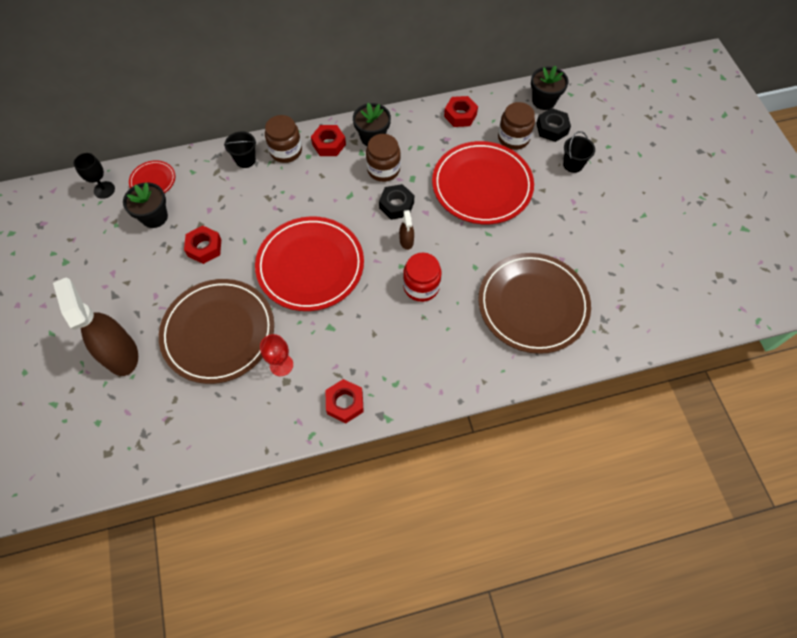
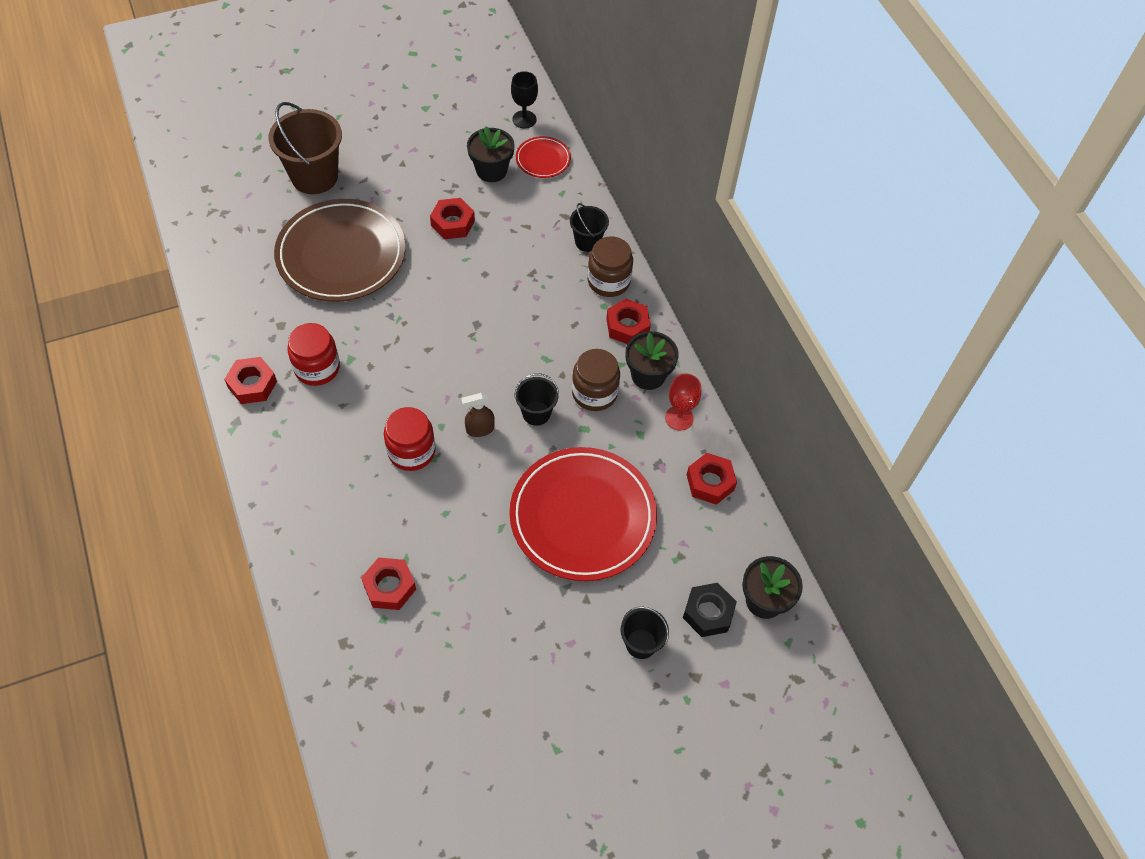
camera: 80 degrees right, 5 degrees down
(121, 354) = (314, 176): brown spray bottle -> brown bucket
(281, 365) = (301, 318): red goblet -> red goblet (679, 418)
(310, 266) = (434, 329): red plate -> none
(335, 352) = (317, 368): none -> red jar
(396, 205) = (536, 413): black nut -> black bucket
(513, 138) = (679, 557): brown jar -> none
(532, 305) = (389, 587): brown plate -> red nut

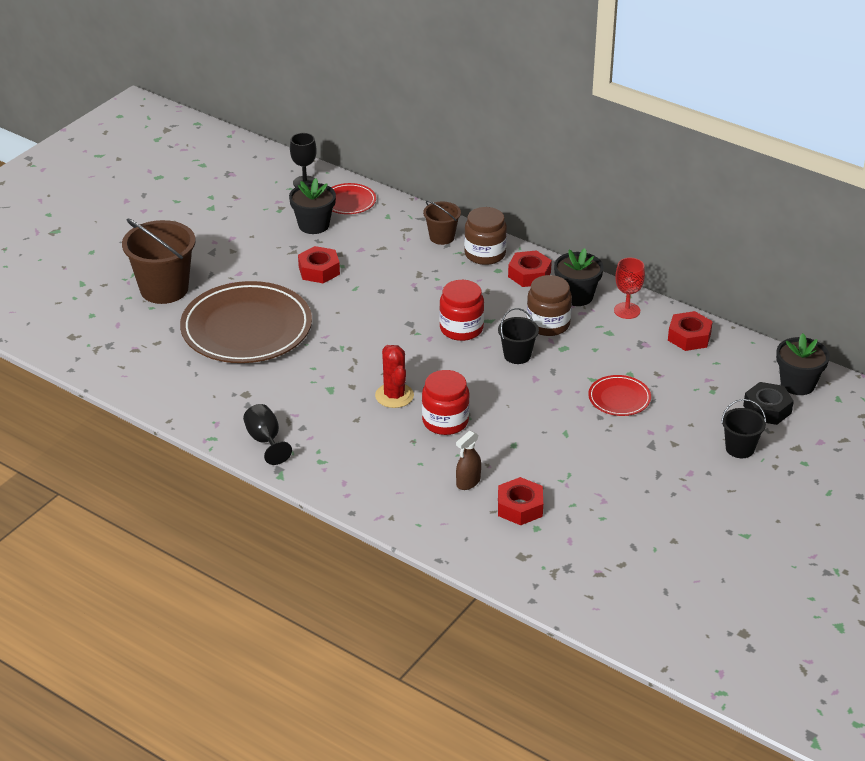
camera: 30 degrees left, 20 degrees down
(252, 384) = (265, 440): red nut -> black goblet
(317, 368) = (308, 406): red jar -> red jar (461, 328)
(394, 397) = (394, 396): none -> red cactus
(479, 429) = (484, 384): brown spray bottle -> brown spray bottle (468, 482)
(582, 516) = (619, 398): red plate -> red plate, size x0.46
(587, 241) = (442, 237): black bucket -> brown bucket

